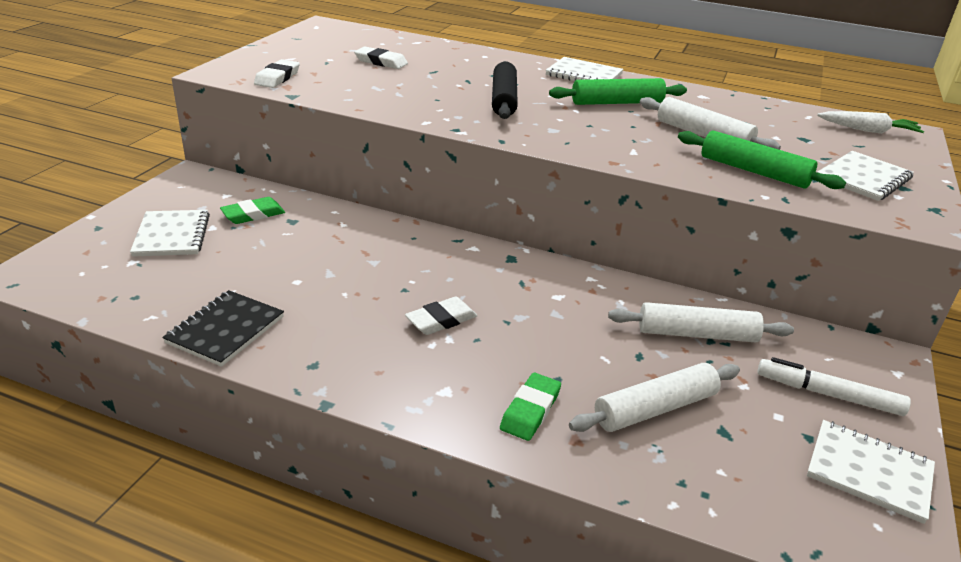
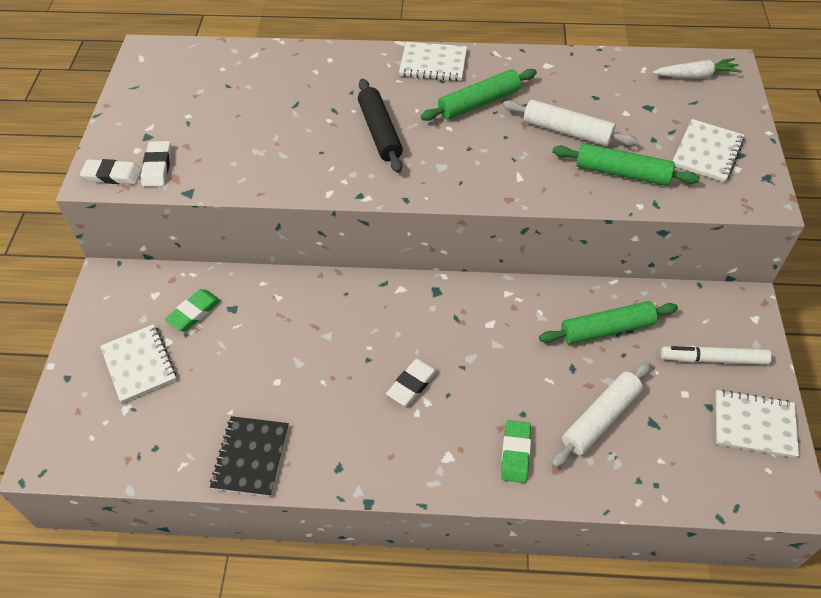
camera: 15 degrees left, 20 degrees up
(381, 62) = (239, 104): white eraser -> white eraser (112, 175)
(697, 334) = (607, 329): white rolling pin -> green rolling pin

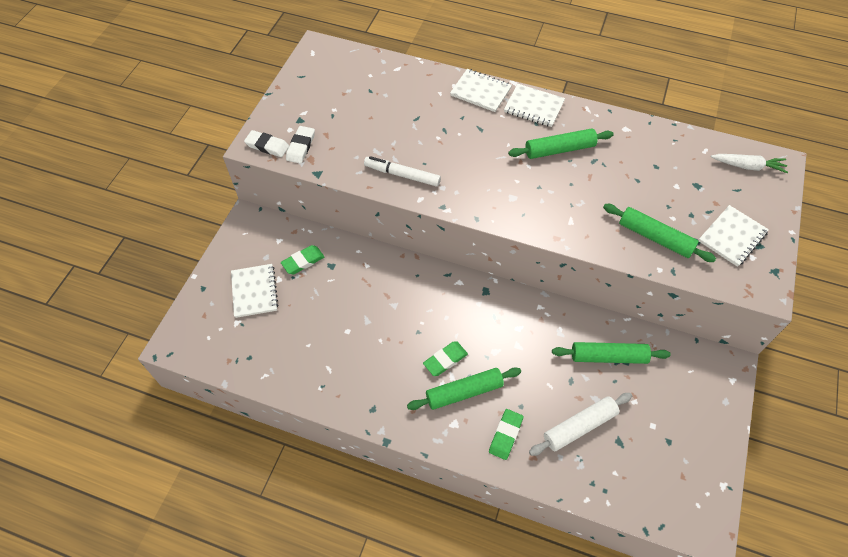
camera: 15 degrees right, 5 degrees up
(251, 457) = (313, 383): black notebook -> none
(380, 132) = (474, 157): black rolling pin -> none
(412, 384) = (445, 360): white eraser -> green eraser
(448, 416) = (464, 392): none -> green rolling pin
(567, 131) = (622, 191): white rolling pin -> none
(713, 359) = (685, 404): white marker -> white marker (402, 175)
(754, 425) = (699, 466): white notebook -> white notebook (480, 92)

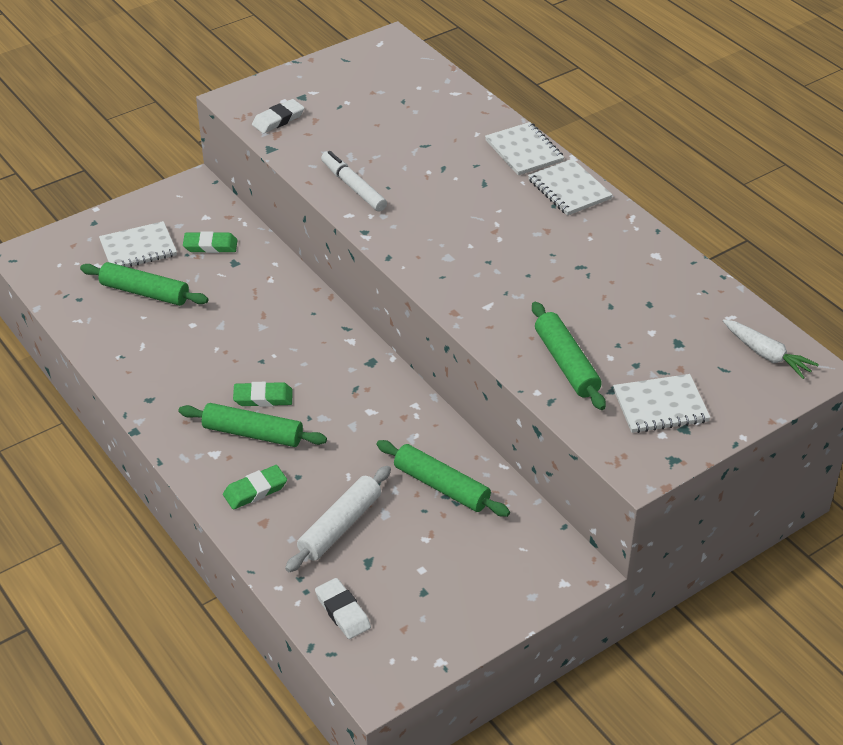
camera: 35 degrees right, 15 degrees down
(254, 291) = (138, 248): white notebook -> white notebook turned 45 degrees clockwise
(267, 146) = (246, 105): white eraser -> white eraser (342, 611)
(559, 149) = (552, 239): green rolling pin -> green rolling pin (145, 292)
(579, 426) = (340, 526): white rolling pin -> white rolling pin turned 60 degrees counterclockwise

